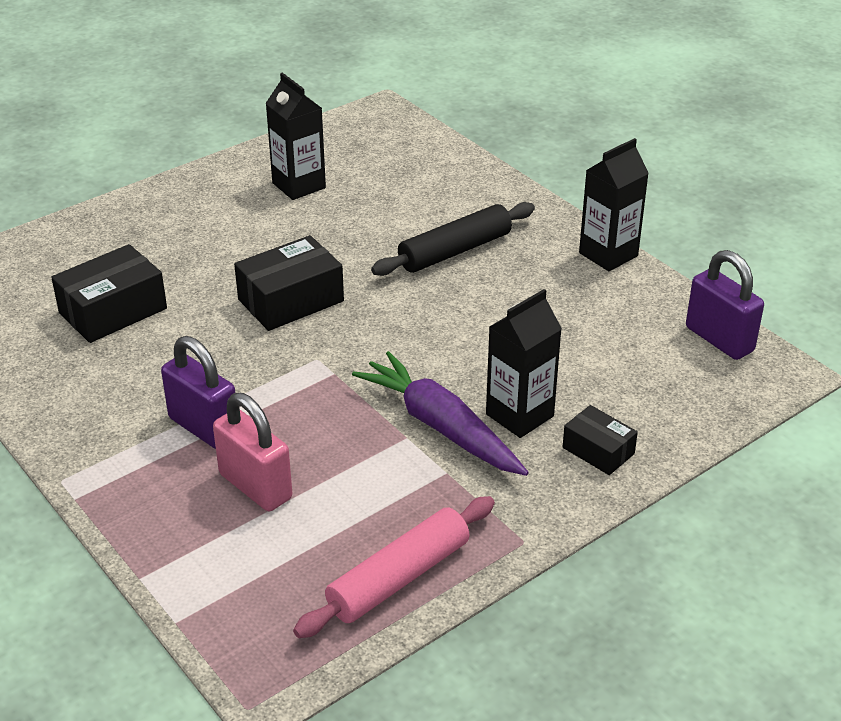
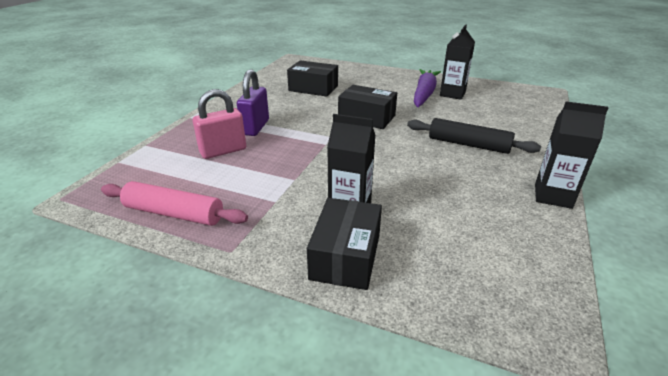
camera: 60 degrees right, 5 degrees down
(255, 486) = (223, 151): pink padlock -> pink padlock turned 45 degrees clockwise
(441, 427) = (313, 187): purple carrot -> purple carrot (424, 94)
(598, 450) = (345, 256): black box -> black box, size x1.68
(719, 339) = (541, 281): purple padlock -> none

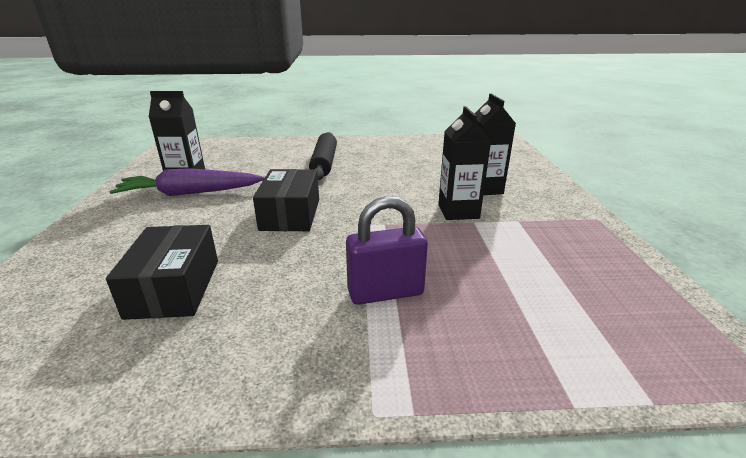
camera: 115 degrees left, 5 degrees down
(174, 213) = (620, 267): pink rolling pin -> none
(223, 151) = (480, 292): pink padlock -> none
(345, 256) = (529, 181): black box -> none
(553, 196) = (381, 139): black carton -> black carton (458, 211)

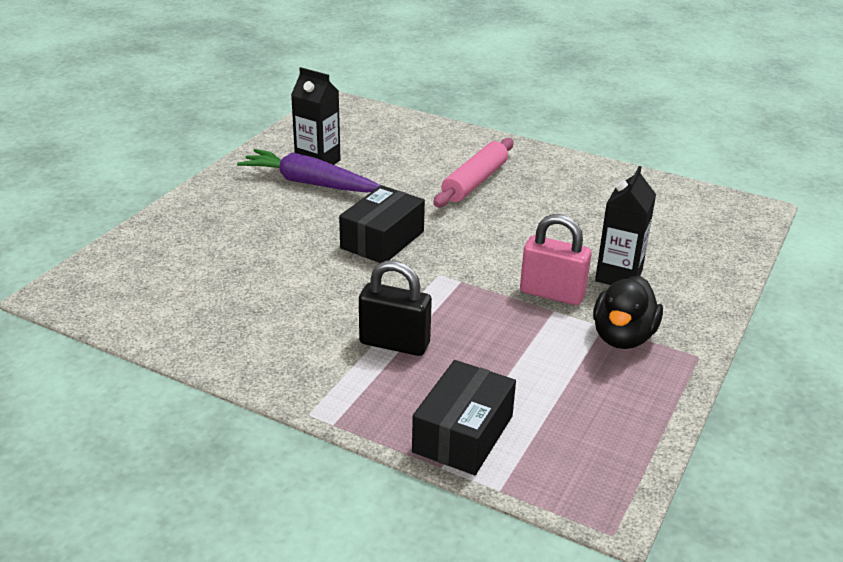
camera: 30 degrees right, 5 degrees up
(174, 288) = (243, 279): black box -> black box (463, 434)
(324, 163) = (475, 182): black rolling pin -> pink rolling pin
(385, 292) = (394, 343): purple padlock -> black padlock
(458, 211) = (552, 294): black carton -> pink padlock
(540, 223) = (623, 337): none -> black duck

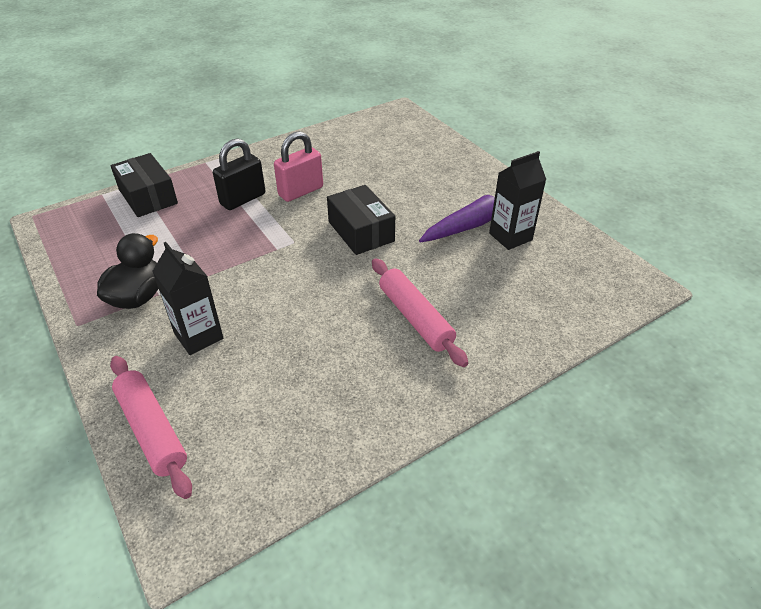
camera: 120 degrees right, 10 degrees up
(552, 294) = (217, 286): pink padlock -> pink padlock (301, 191)
(623, 337) = (138, 297): black duck -> black duck turned 60 degrees clockwise
(719, 256) = (152, 430): none -> pink rolling pin

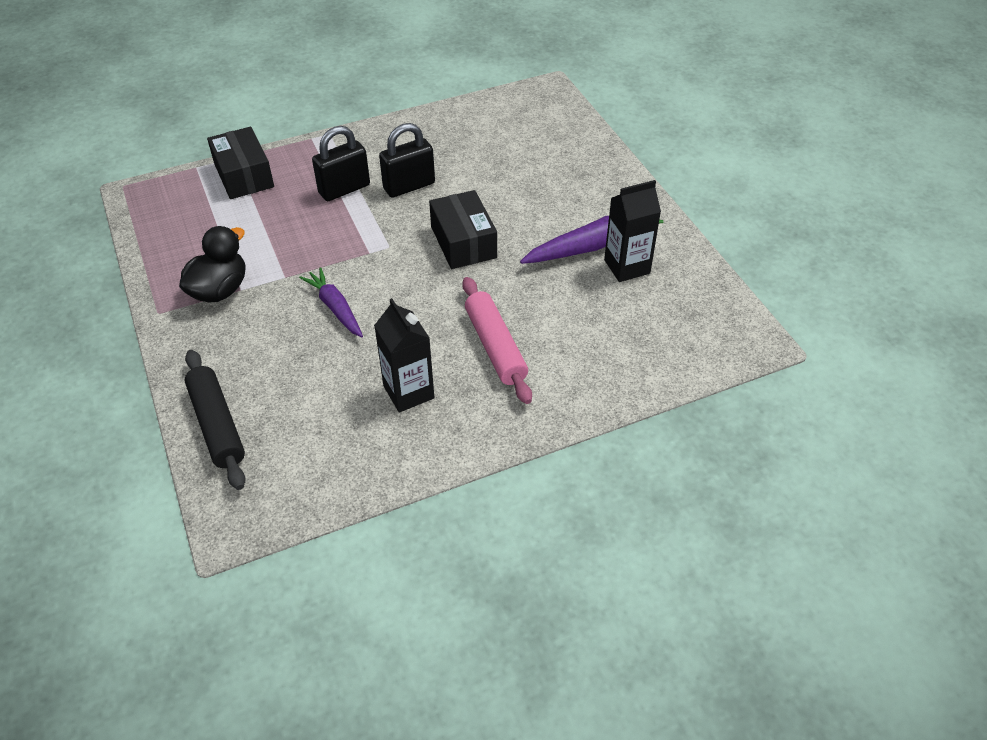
camera: 10 degrees right, 5 degrees up
(152, 430) = (217, 425): pink rolling pin -> black rolling pin
(198, 336) = (273, 339): black carton -> black carton (408, 392)
(254, 301) = (335, 308): none -> purple carrot
(301, 191) = (409, 186): pink padlock -> black padlock

